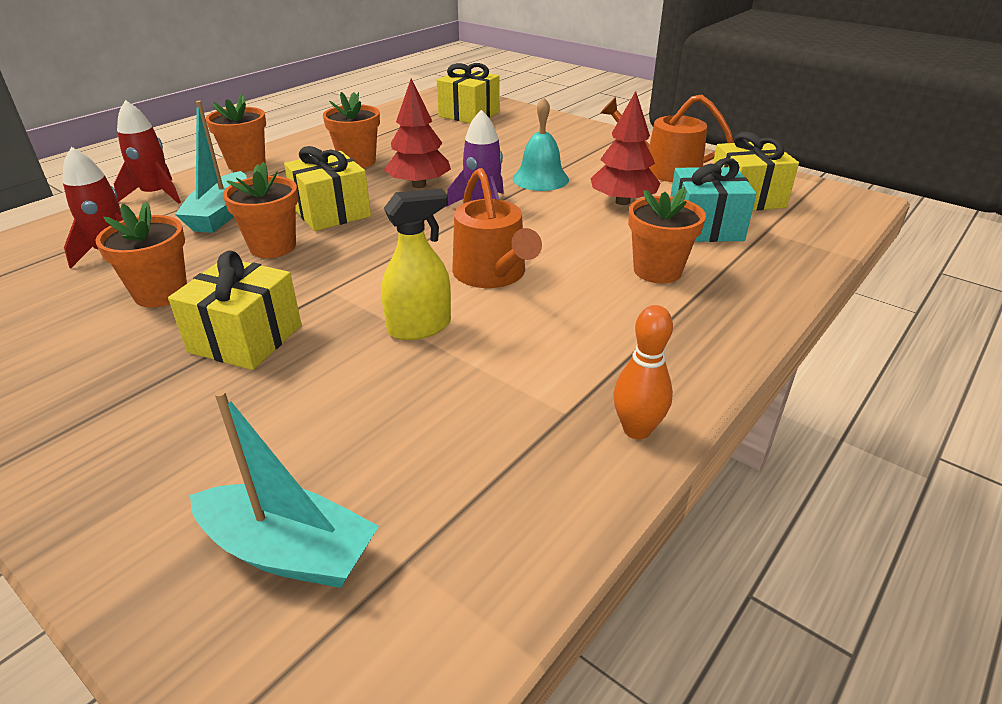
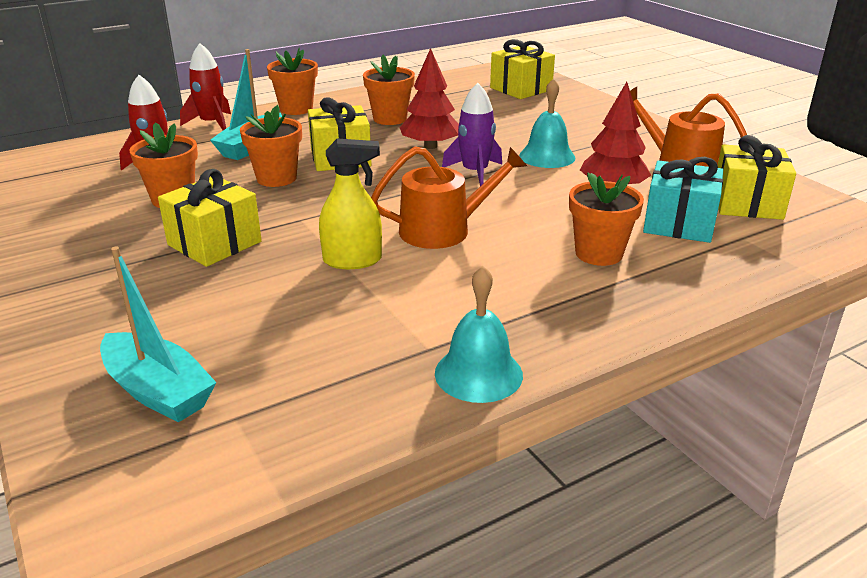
camera: 20 degrees right, 5 degrees down
(492, 274) = (443, 230): orange watering can -> orange watering can turned 105 degrees counterclockwise
(637, 429) = (478, 374): orange bowling pin -> turquoise bell

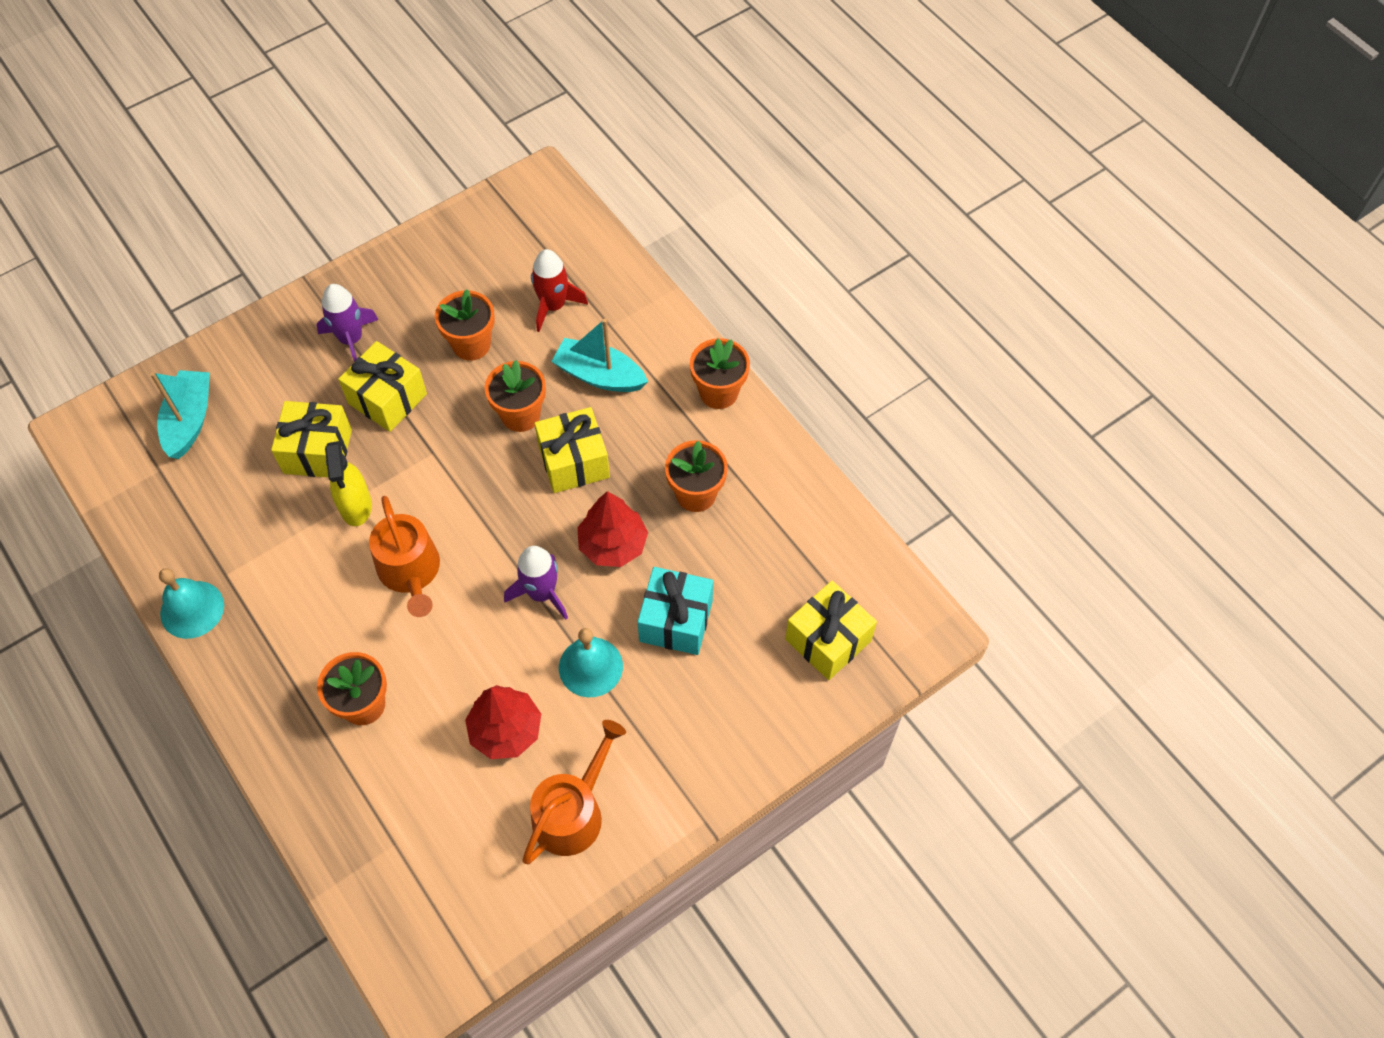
camera: 85 degrees right, 30 degrees up
(110, 266) = (351, 339): none -> purple rocket
(158, 391) = (189, 420): turquoise boat -> turquoise boat turned 150 degrees clockwise
(212, 124) = (663, 323): red rocket -> none
(679, 223) = (423, 786): turquoise gift -> turquoise gift (676, 621)
(747, 203) = (470, 867): yellow gift -> yellow gift (317, 451)

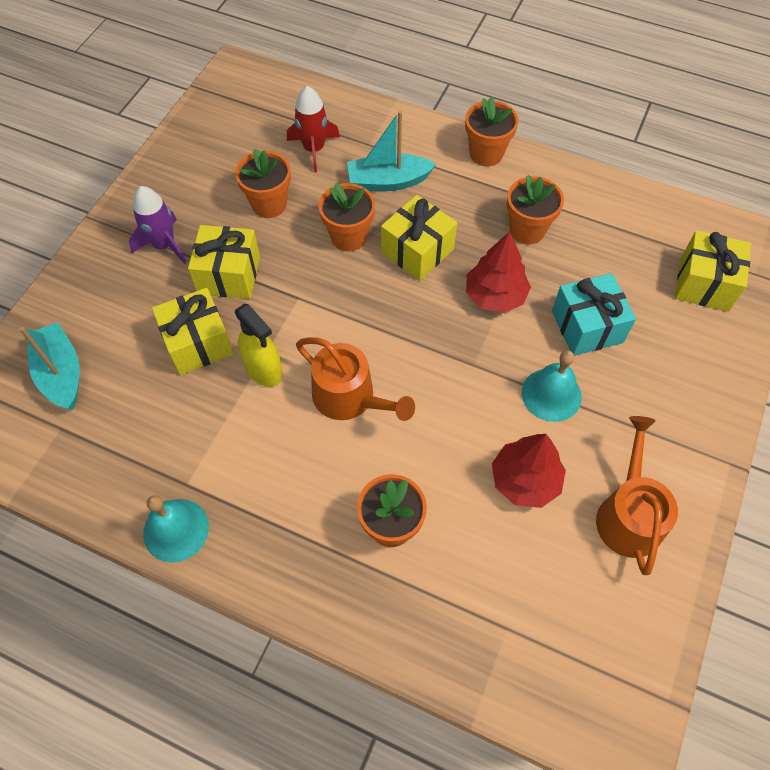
camera: 30 degrees left, 0 degrees up
(541, 593) = (469, 359): purple rocket -> none

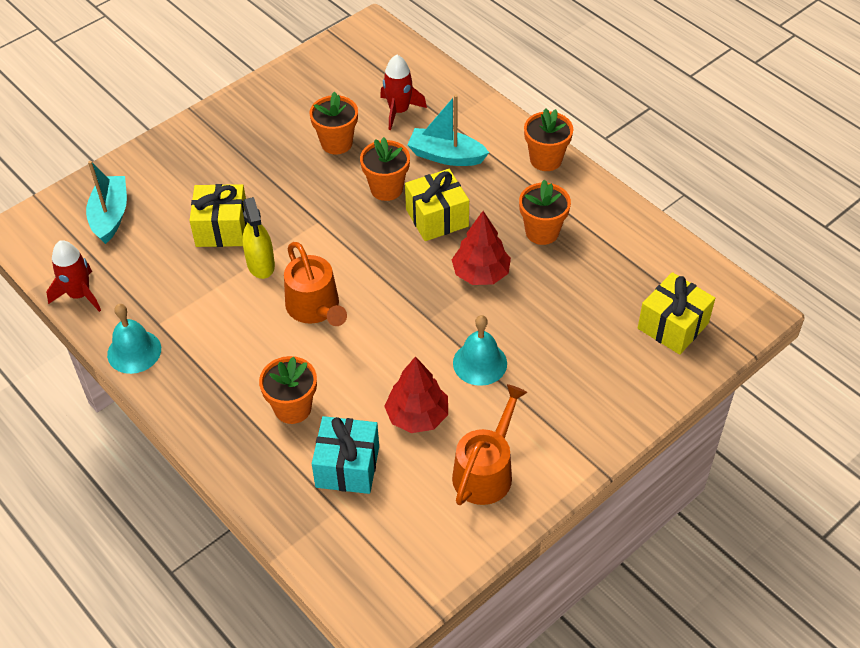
camera: 25 degrees right, 10 degrees down
(74, 484) = (79, 294): none -> red rocket
(164, 244) = (236, 147): purple rocket -> none
(229, 275) = (274, 186): yellow gift -> none
(587, 326) = (544, 323): turquoise gift -> turquoise gift (347, 466)

